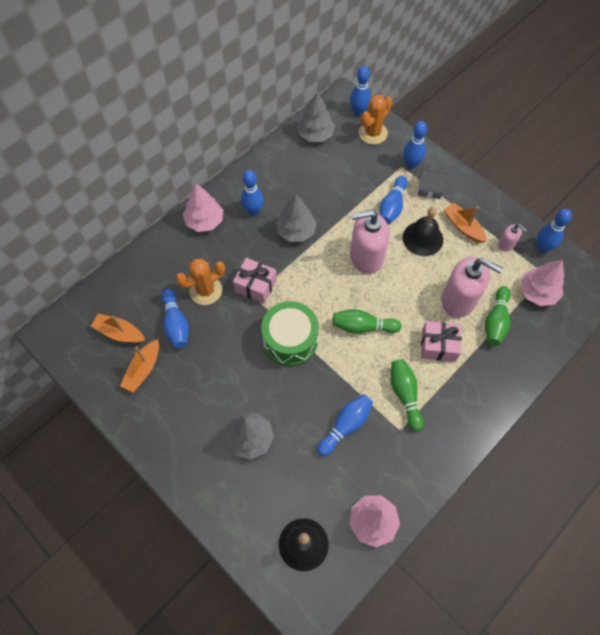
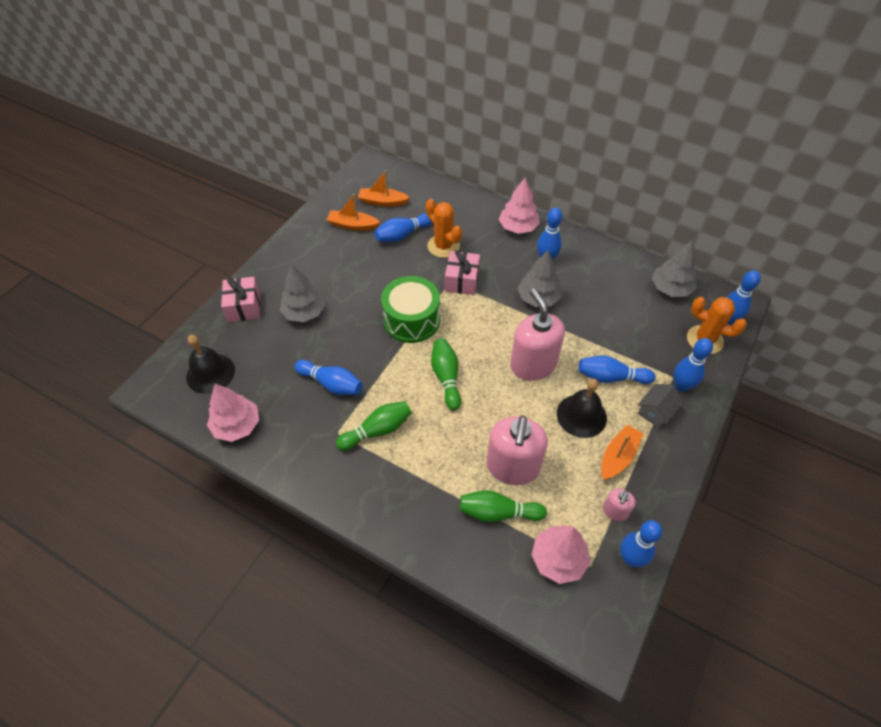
camera: 75 degrees right, 10 degrees down
(119, 333) = (382, 202): orange boat -> orange boat turned 90 degrees counterclockwise
(430, 189) = (656, 412): grey house -> grey house turned 45 degrees clockwise
(438, 346) = (445, 454): pink gift -> pink gift (244, 307)

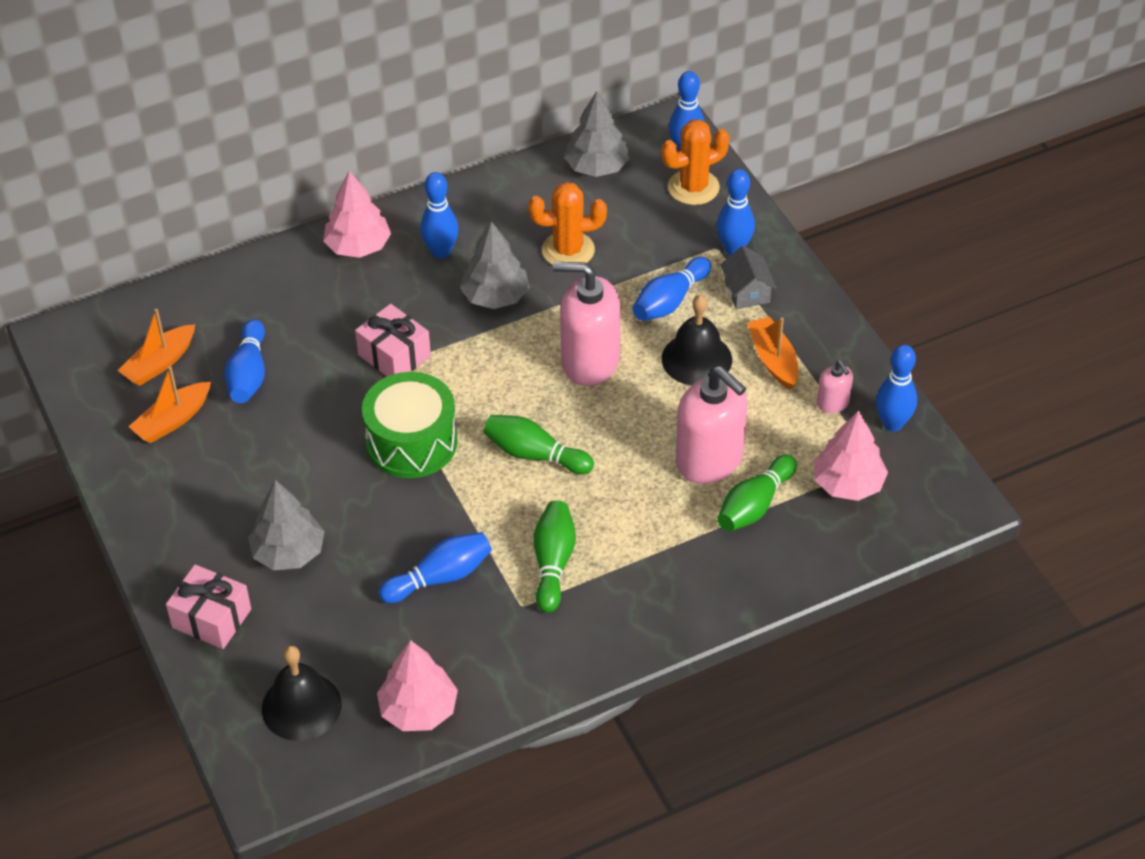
camera: 55 degrees left, 5 degrees down
(443, 246) = (314, 341): orange cactus -> orange cactus (568, 250)

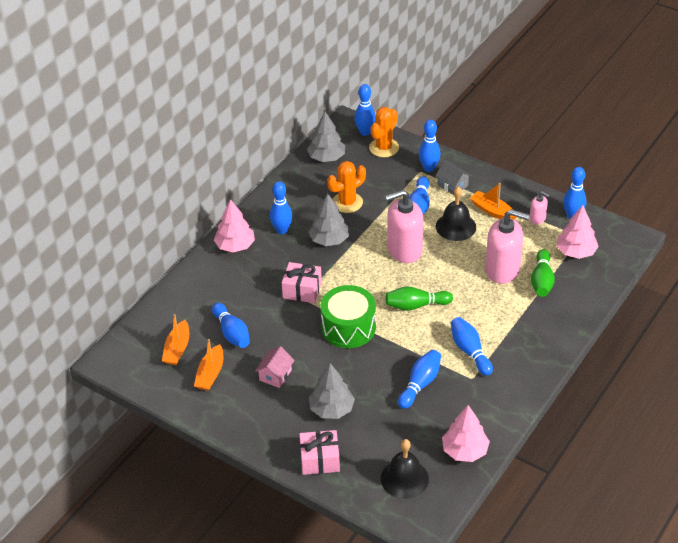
camera: 30 degrees left, 5 degrees down
(255, 464) = (275, 375): none -> pink house
(553, 563) = (470, 351): green bowling pin -> blue bowling pin

